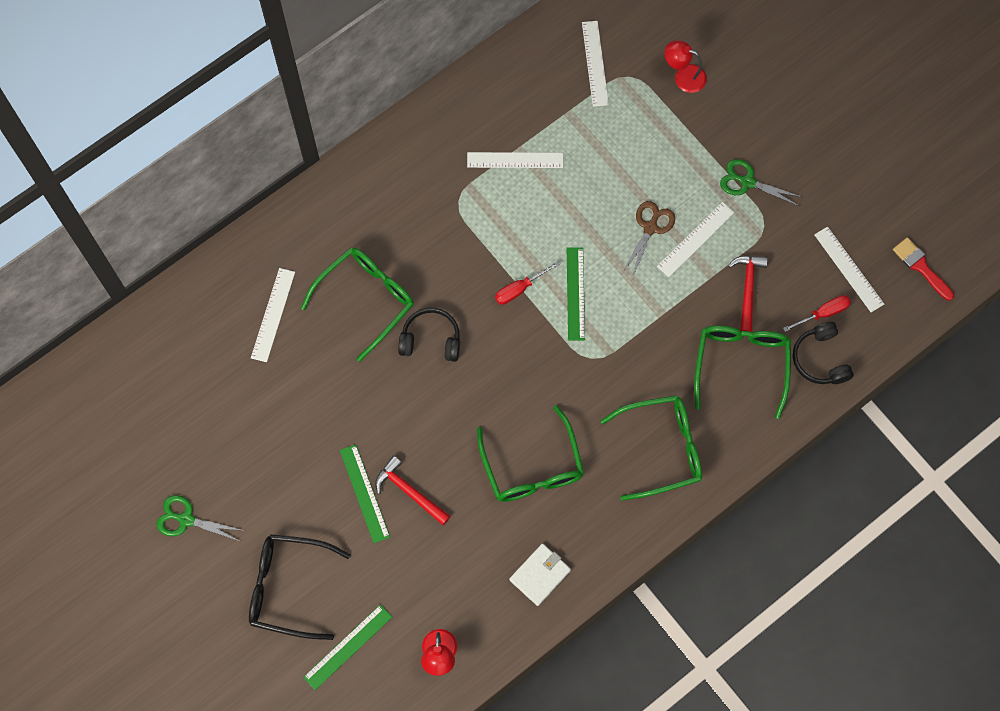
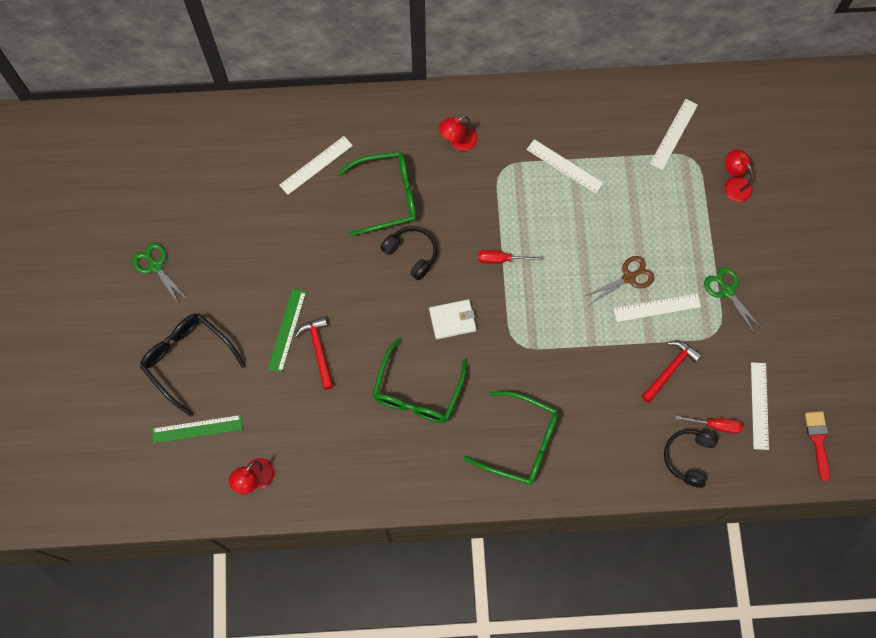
camera: 35 degrees right, 0 degrees up
(396, 201) = (458, 141): none -> red lamp
(540, 575) = (366, 472): white wallet -> white wallet (452, 320)
(575, 293) = (539, 289): green ruler -> none
(741, 363) = (625, 420): green glasses -> none

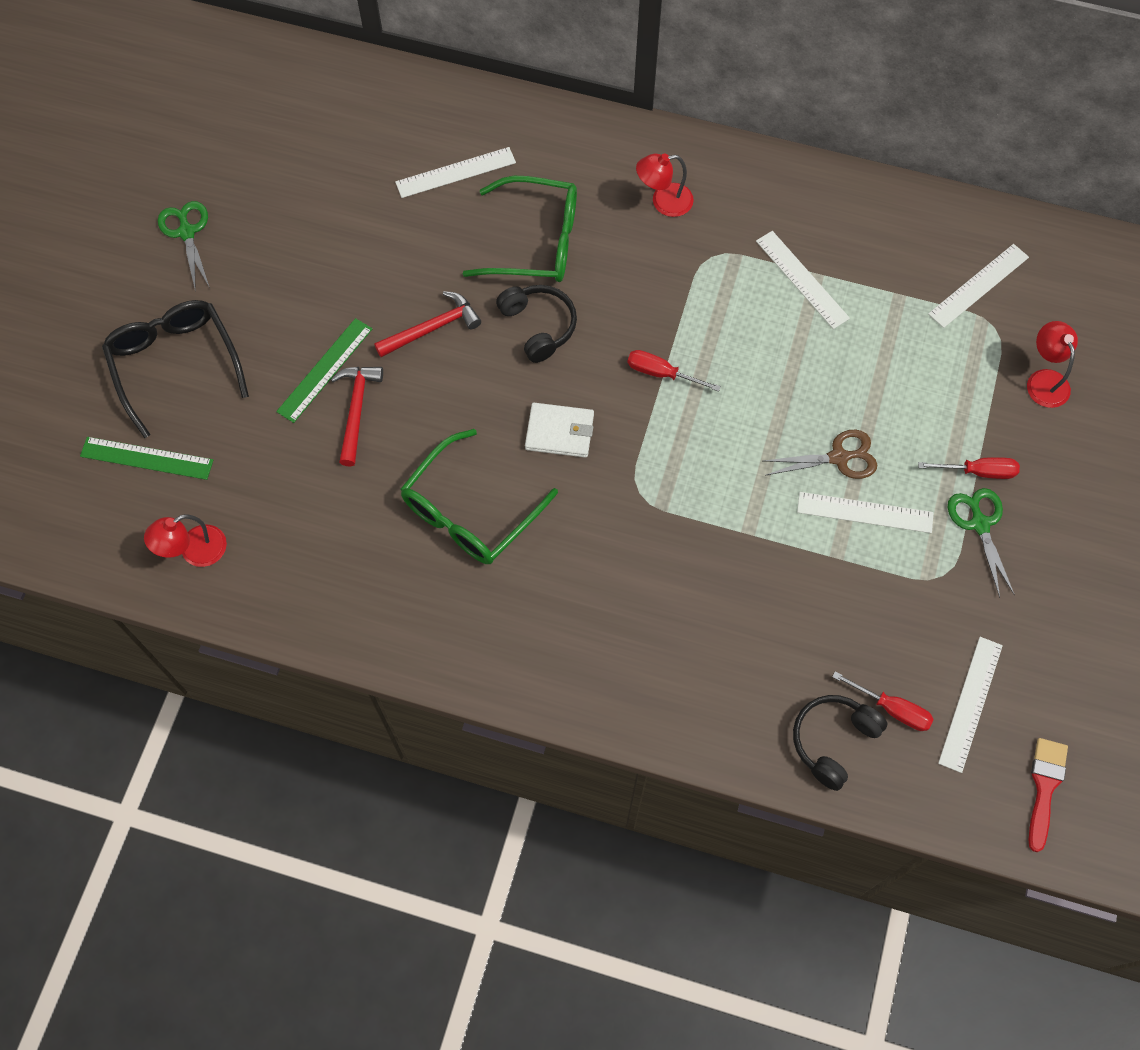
camera: 20 degrees right, 5 degrees down
(522, 443) = (591, 633): green glasses -> none
(670, 369) = (852, 605): red hammer -> red hammer (432, 328)
(715, 257) = (978, 471): none -> red screwdriver

